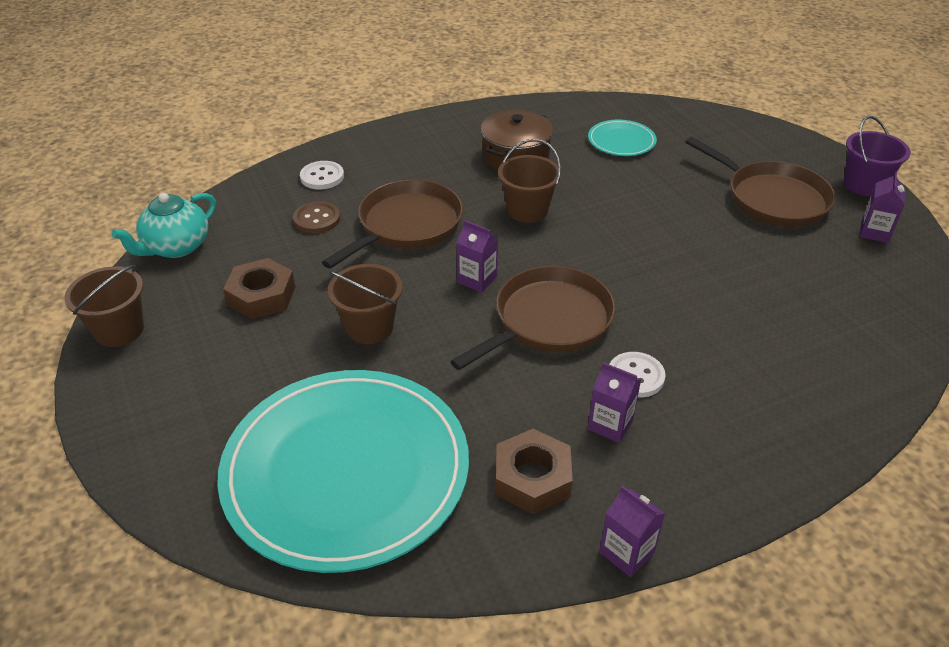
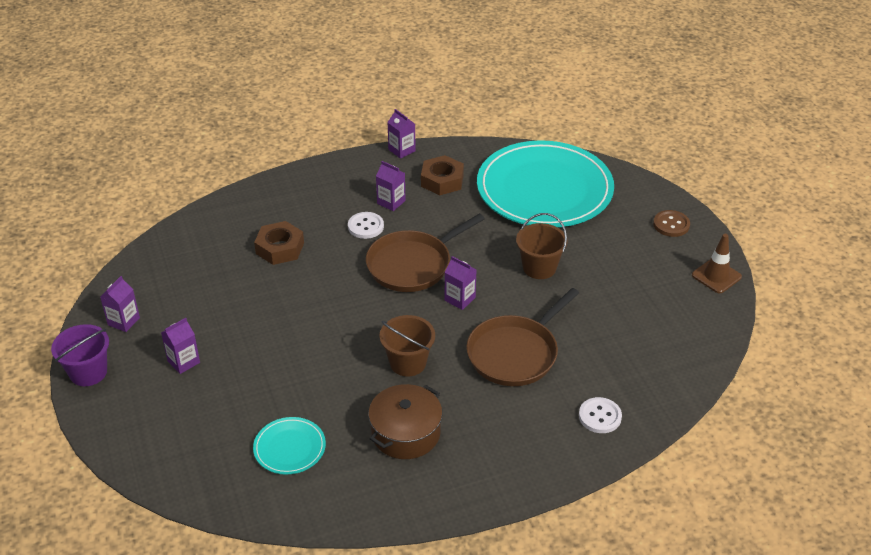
camera: 175 degrees left, 0 degrees up
(119, 330) = (716, 276): brown bucket -> brown traffic cone
(176, 247) = (707, 343): turquoise teapot -> none
(261, 296) = (622, 296): brown nut -> brown nut (280, 248)
(317, 219) = (595, 365): brown button -> brown button (671, 225)
(772, 198) = (183, 362): brown pan -> purple carton

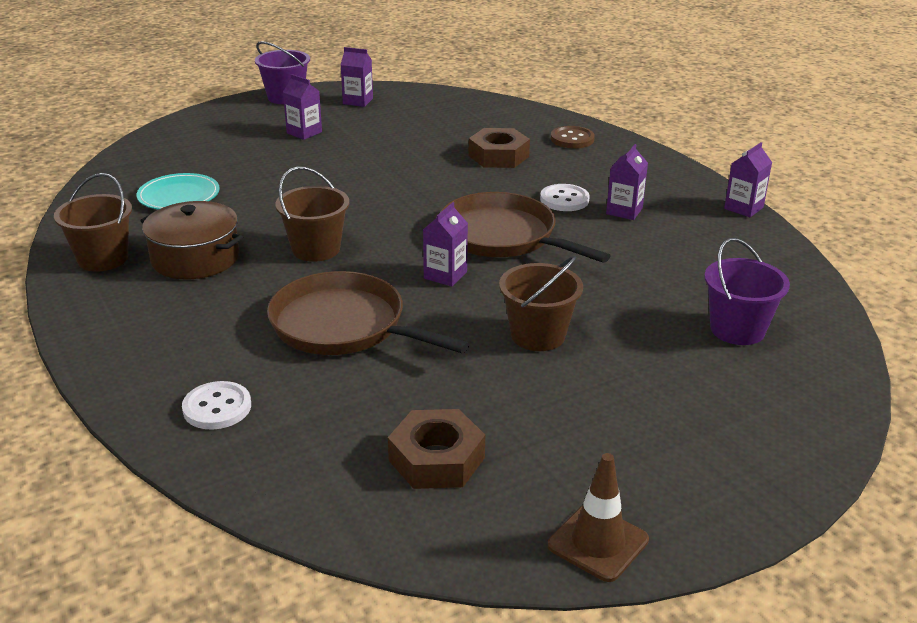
camera: 80 degrees right, 10 degrees down
(393, 492) = (103, 259): none -> brown bucket
(442, 180) = (696, 242): brown nut -> brown nut (436, 459)
(544, 189) = (737, 329): turquoise plate -> purple bucket
(671, 225) = (727, 477): brown button -> brown button (572, 139)

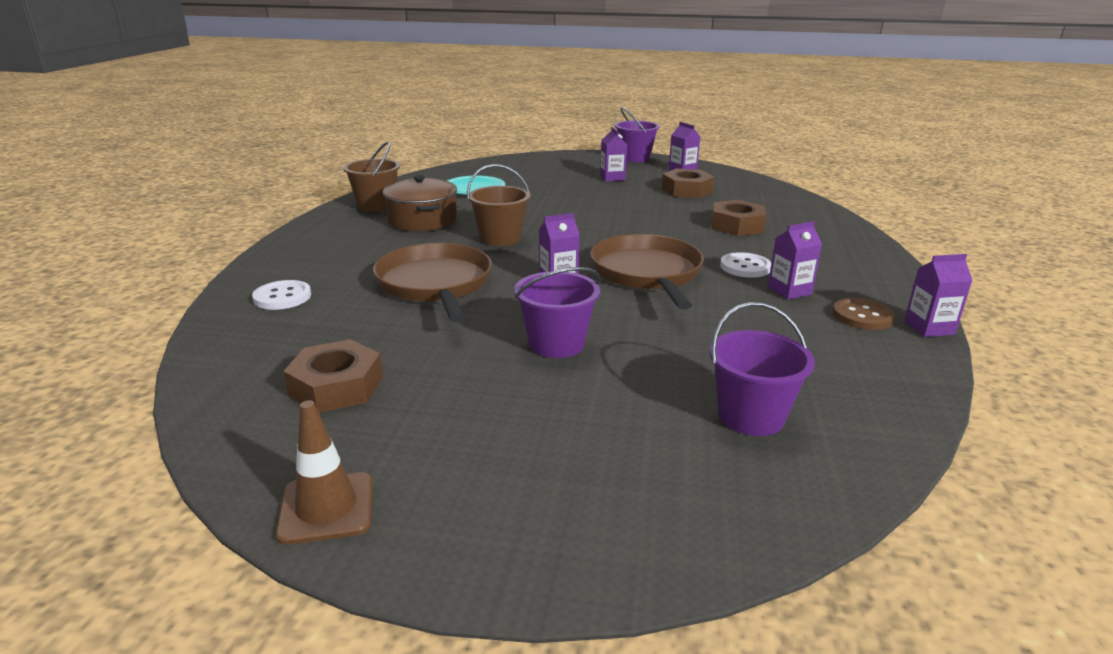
camera: 40 degrees right, 5 degrees down
(399, 127) = (687, 190): none -> brown nut
(538, 335) = (556, 344): brown bucket -> purple bucket
(572, 139) = (824, 232): brown button -> brown button (862, 316)

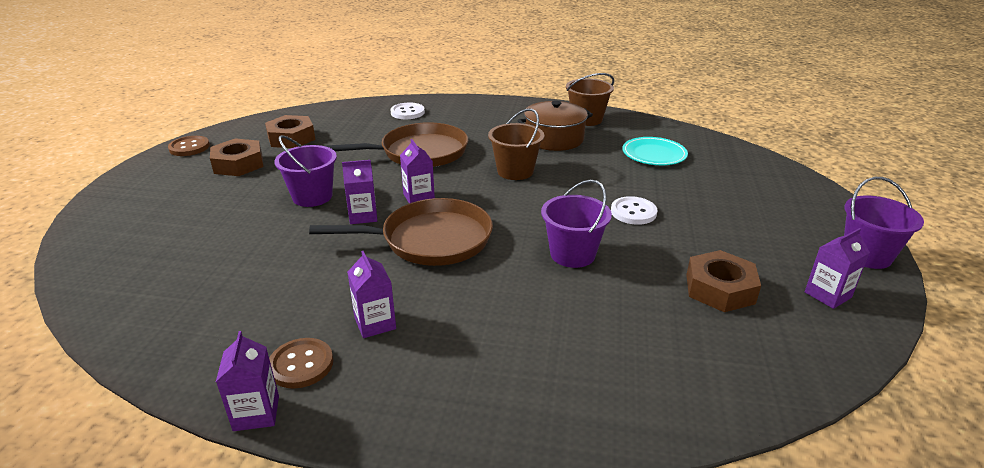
camera: 90 degrees right, 5 degrees up
(326, 508) = (189, 147): brown traffic cone -> brown button
(612, 178) = (745, 233): purple carton -> purple carton (363, 216)
(736, 225) = (579, 315): brown nut -> brown nut (238, 164)
(745, 267) = (442, 302): white button -> white button (633, 212)
(751, 416) = (178, 265): purple bucket -> purple bucket (572, 254)

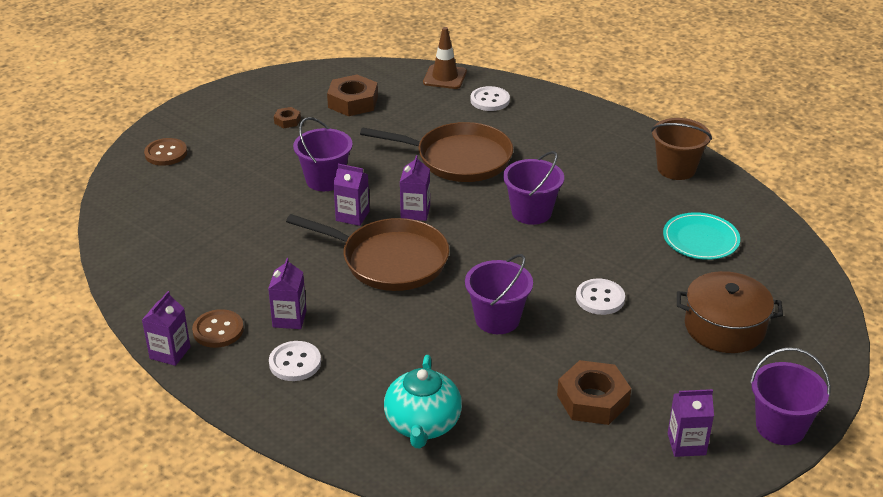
camera: 30 degrees right, 5 degrees up
(189, 147) = (258, 86): brown button -> brown button (166, 153)
(238, 164) = (287, 121): brown nut -> brown nut, size x0.50
(357, 107) = (445, 77): none -> brown traffic cone
(418, 365) = (295, 363): none -> white button
(515, 171) = (531, 212): brown bucket -> purple bucket
(554, 139) = (612, 184): brown pot -> brown pot (724, 327)
(606, 373) = (423, 425): none -> turquoise teapot

